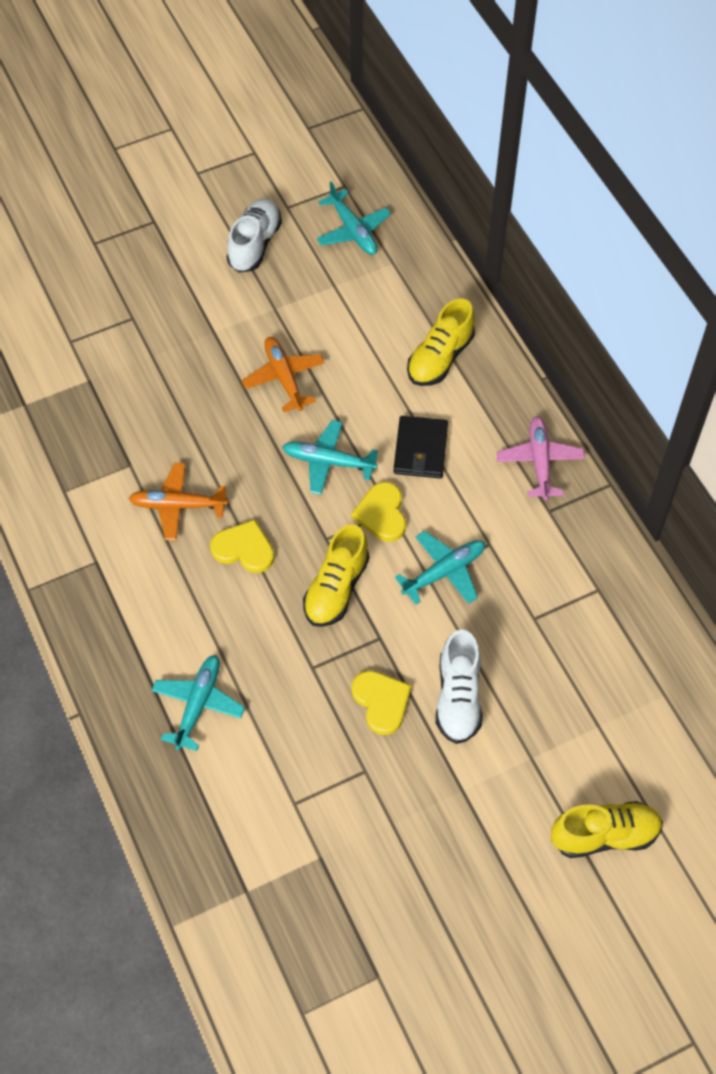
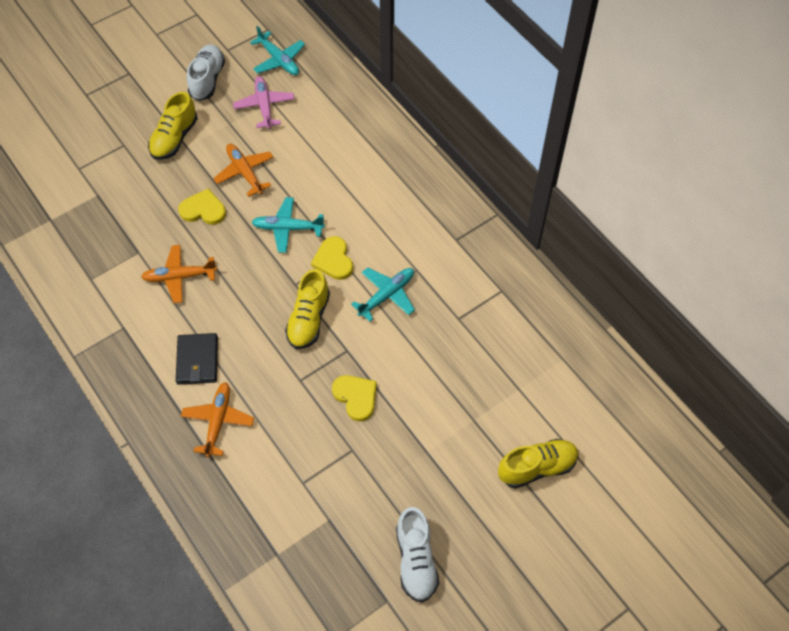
camera: 10 degrees left, 0 degrees up
(198, 705) = (218, 421): turquoise plane -> orange plane
(244, 549) = (234, 301): yellow heart -> yellow heart (203, 210)
(420, 450) = (354, 210): black wallet -> black wallet (197, 360)
(440, 358) = (358, 142): yellow shoe -> yellow shoe (174, 138)
(458, 697) = (412, 385): white shoe -> white shoe (416, 560)
(539, 462) = (443, 206): pink plane -> pink plane (264, 106)

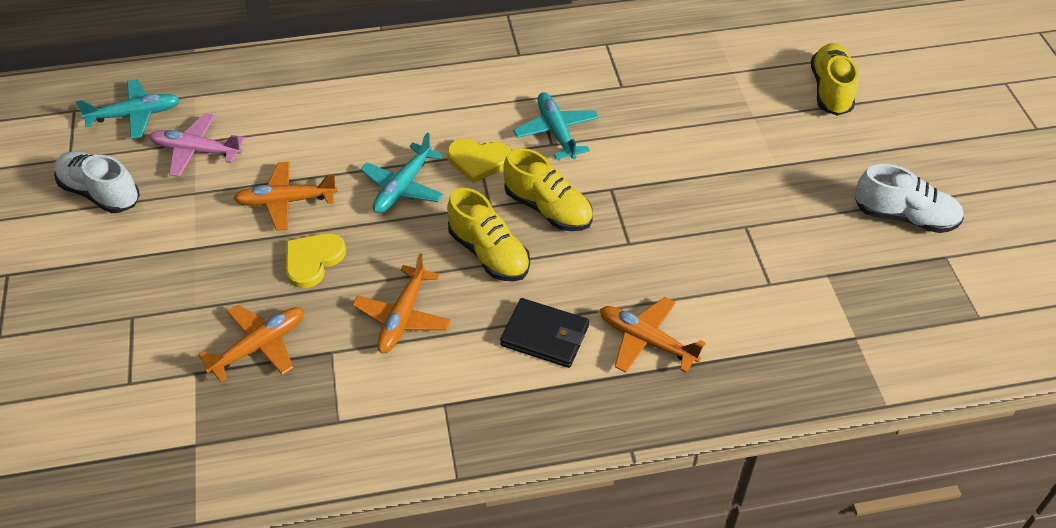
camera: 65 degrees left, 10 degrees down
(127, 215) = (259, 346): none -> orange plane
(174, 138) = (169, 256): yellow shoe -> yellow shoe (489, 253)
(356, 397) = (678, 201): yellow heart -> none

